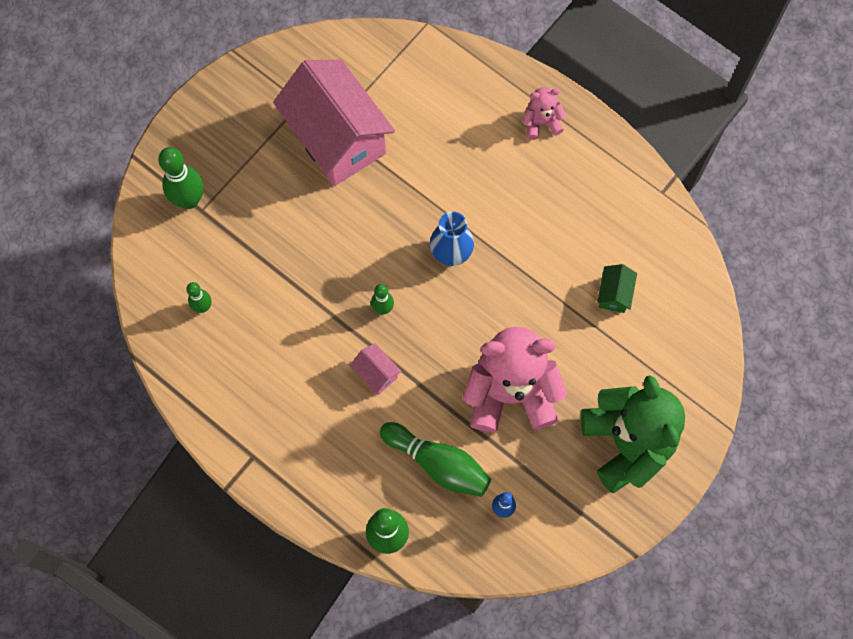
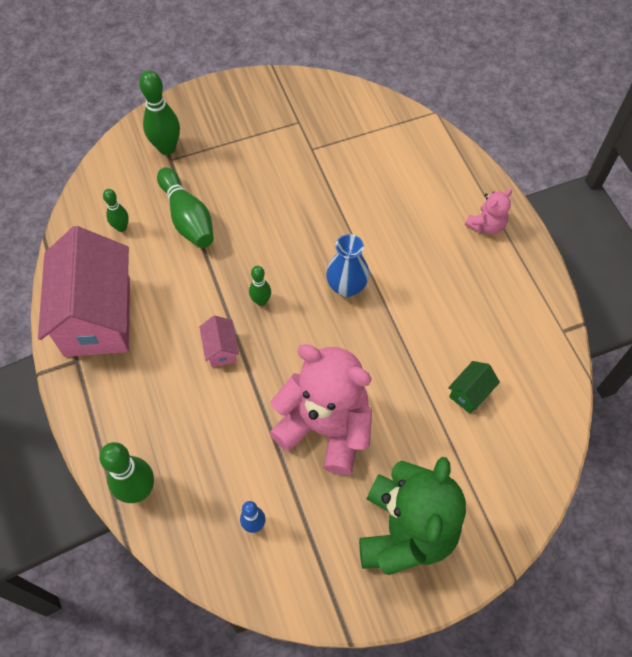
camera: 30 degrees right, 10 degrees down
(337, 138) = (310, 159): pink house -> pink house (98, 316)
(438, 463) = (223, 452): green bowling pin -> green bowling pin (187, 218)
(541, 122) = (486, 225): pink teddy bear -> pink teddy bear turned 120 degrees clockwise

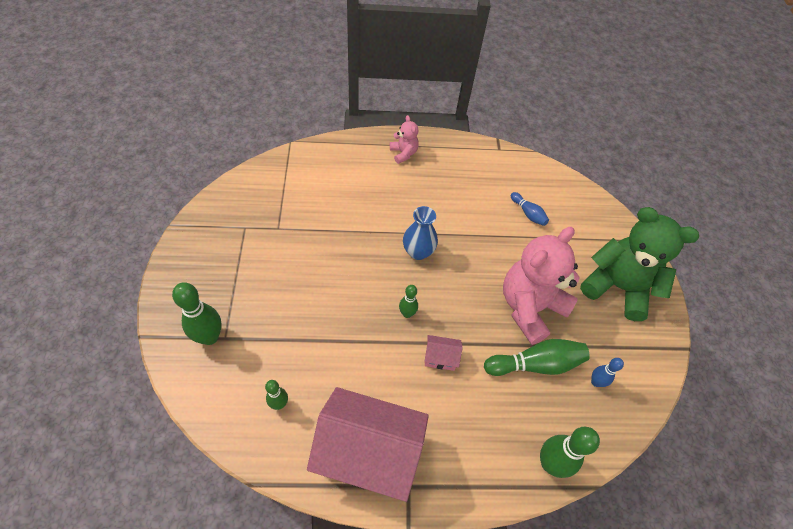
camera: 75 degrees left, 5 degrees down
(187, 218) = (298, 343): green bowling pin -> green bowling pin (535, 364)
(470, 393) = (528, 213): green house -> blue bowling pin

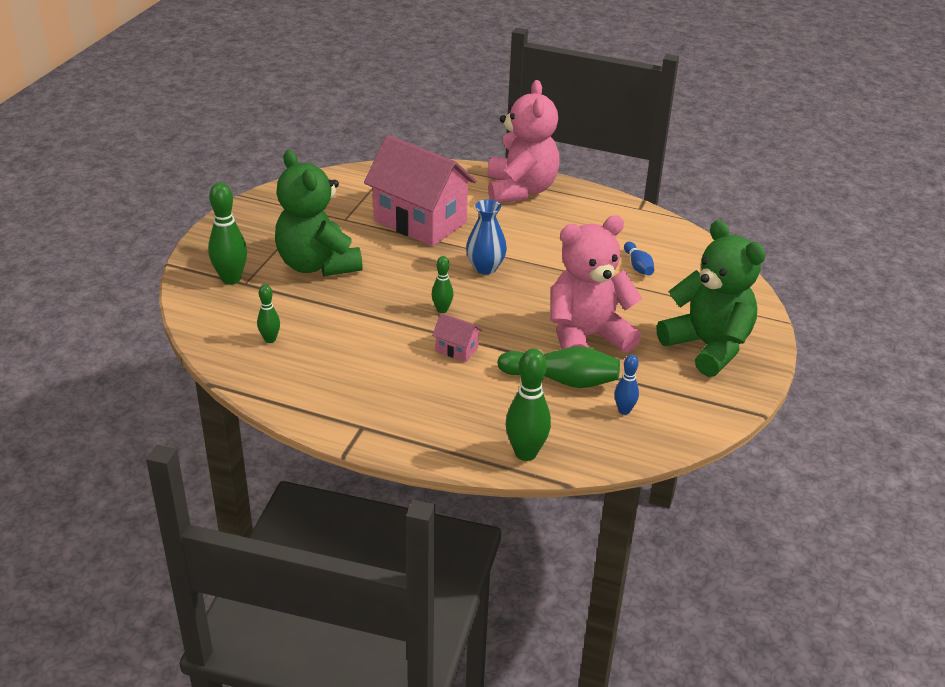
camera: 25 degrees right, 20 degrees down
(279, 293) = (317, 265): none -> green teddy bear
(368, 453) = (337, 394): pink house -> pink house (420, 221)
(403, 153) = (520, 190): pink teddy bear -> pink teddy bear, size x2.18

